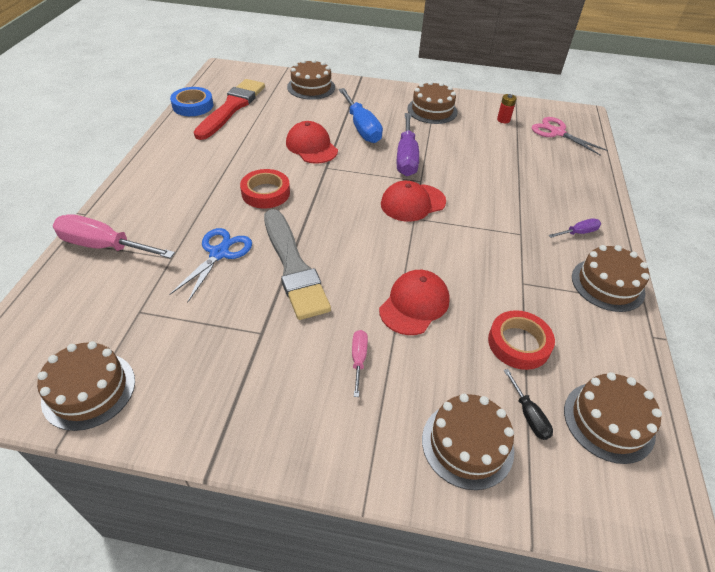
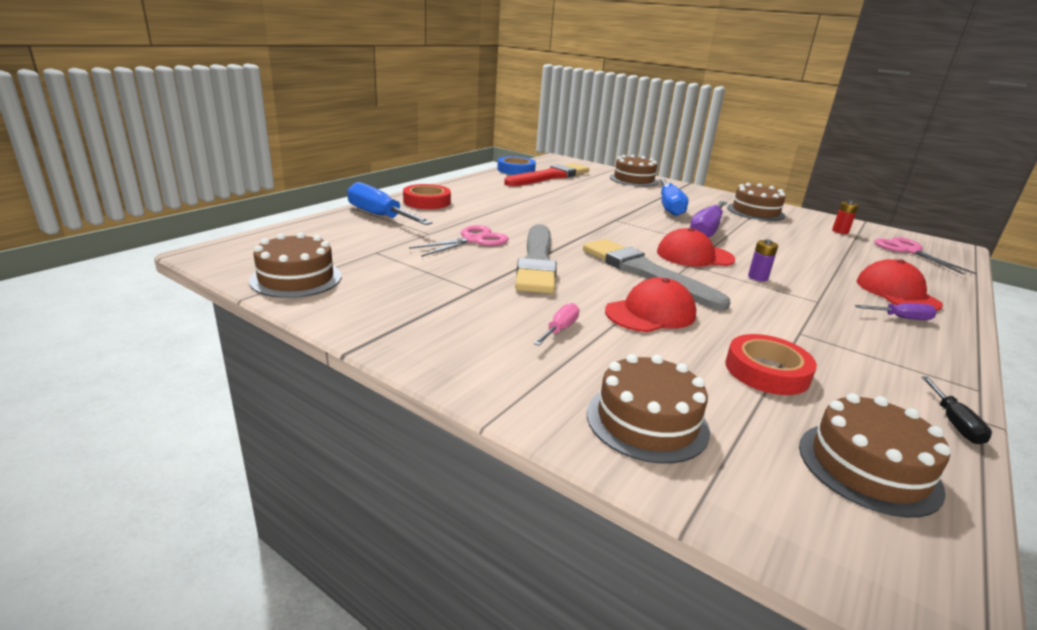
camera: 25 degrees right, 20 degrees down
(104, 246) = (379, 216): pink screwdriver -> blue screwdriver
(219, 253) = (473, 240): blue scissors -> pink scissors
(265, 193) = (544, 220): red tape -> red tape (427, 202)
(311, 146) = (609, 207): red cap -> red cap (897, 292)
(386, 246) = (645, 273): none -> grey brush
(470, 217) = (758, 277): none -> purple battery
(528, 415) = (746, 426): black screwdriver -> black screwdriver (954, 423)
(607, 284) = (926, 363): brown cake -> none

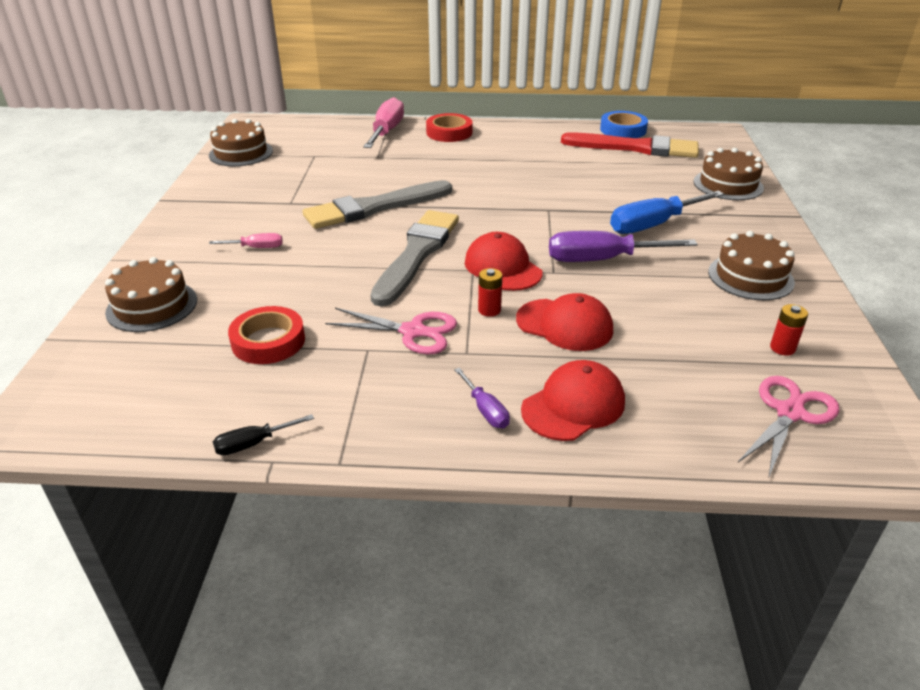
camera: 60 degrees right, 10 degrees up
(379, 216) = (386, 132): blue screwdriver -> pink screwdriver
(473, 240) = (386, 174): pink scissors -> pink scissors (412, 332)
(650, 313) = (326, 274): red cap -> red cap (564, 325)
(758, 277) = (489, 310): purple battery -> red battery
(868, 467) = (151, 399): brown cake -> none

